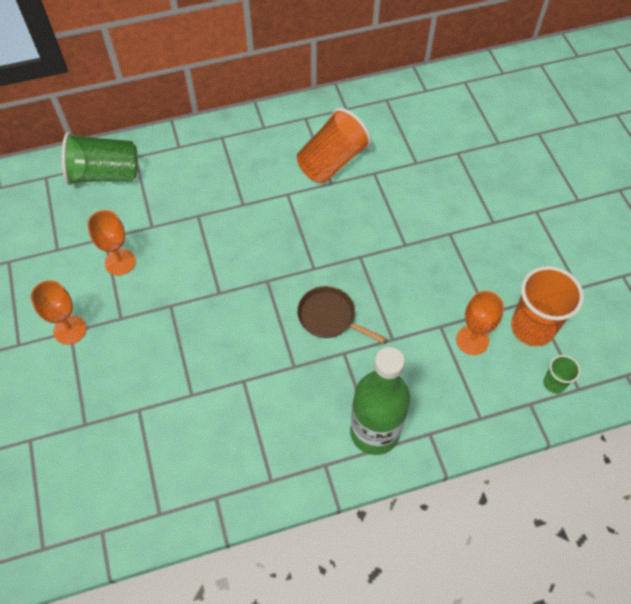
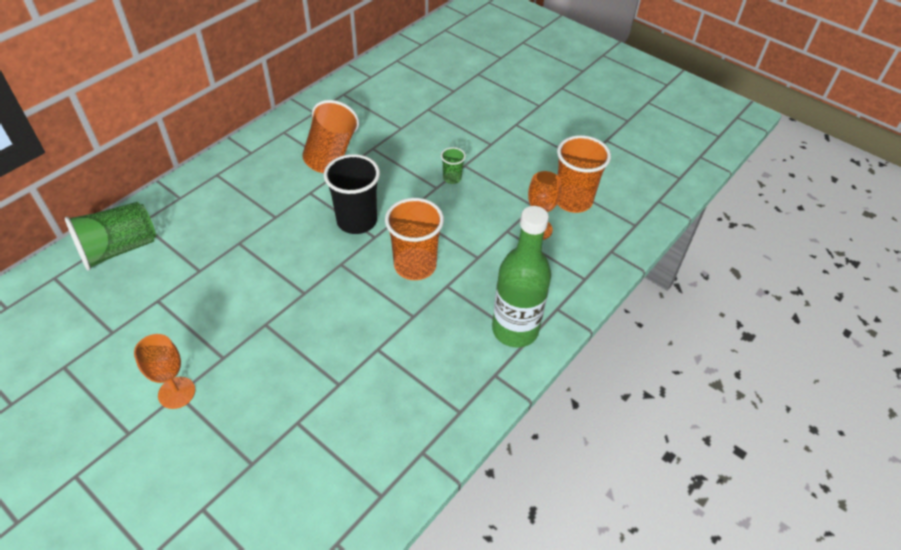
camera: 35 degrees left, 10 degrees down
(120, 262) = (188, 312): orange goblet -> none
(309, 244) = (357, 221): none -> black cup
(329, 317) = (415, 265): brown pan -> orange cup
(554, 383) = (616, 229): green cup -> green cup (452, 178)

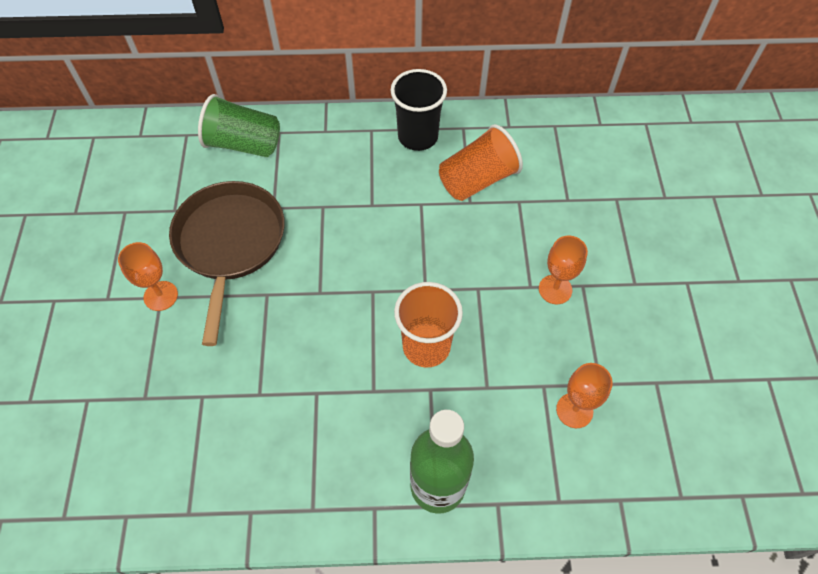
camera: 50 degrees right, 10 degrees up
(192, 317) = (230, 244): none -> brown pan
(357, 221) = (427, 262): black cup -> black cup (418, 137)
(452, 178) = (555, 289): green cup -> orange goblet
(573, 200) = (646, 413): orange cup -> none

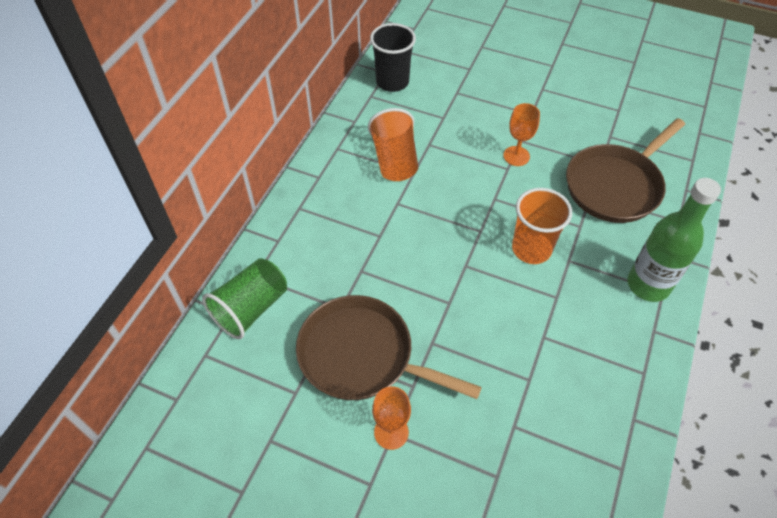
camera: 65 degrees left, 5 degrees down
(418, 137) = (327, 180): black cup -> black cup (392, 82)
(574, 410) = (615, 185): orange goblet -> brown pan

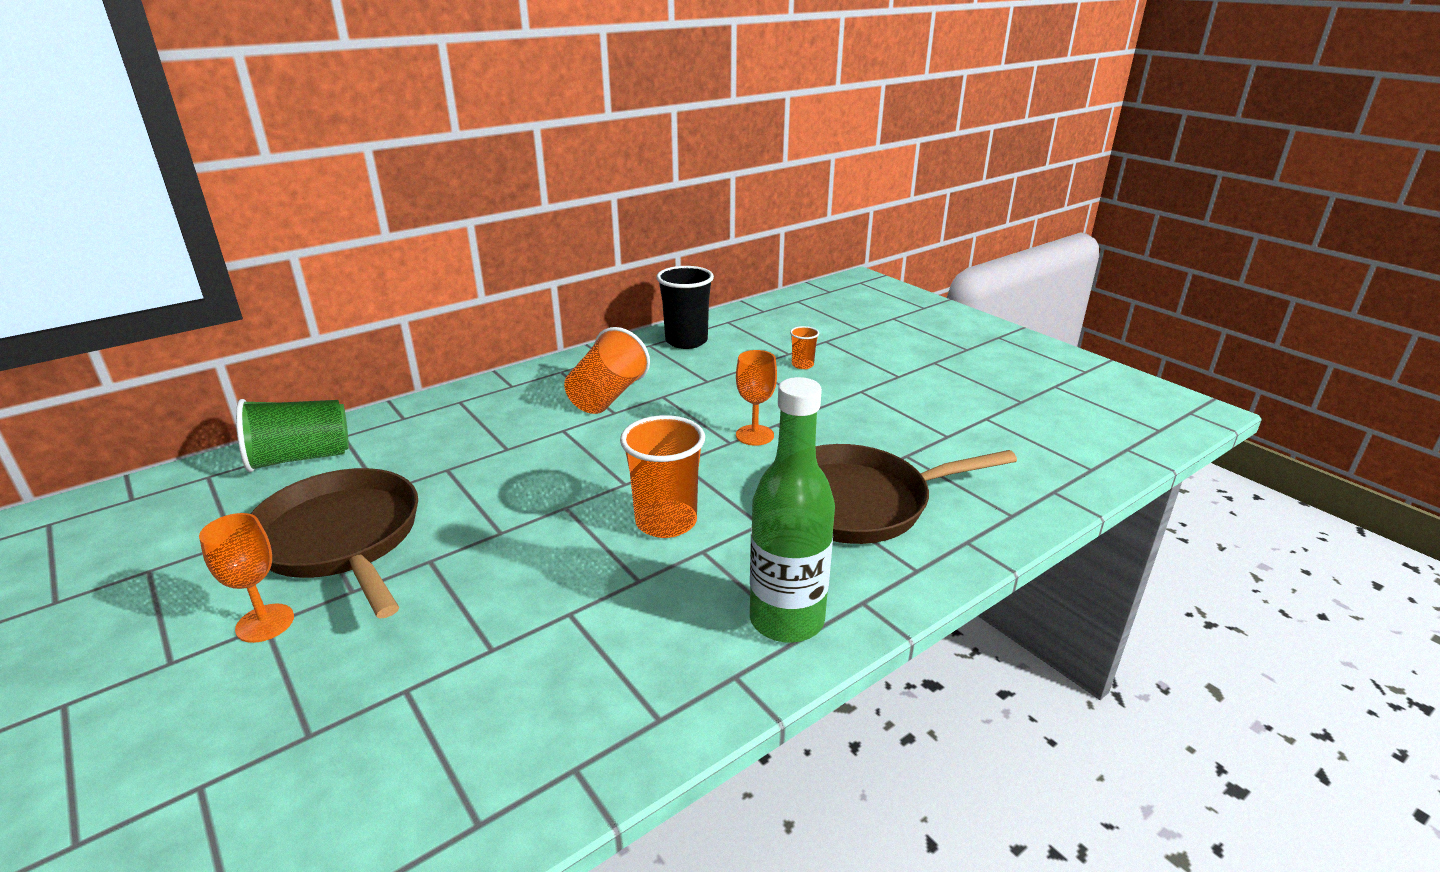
camera: 30 degrees right, 25 degrees down
(488, 77) = (802, 365): none -> orange cup

